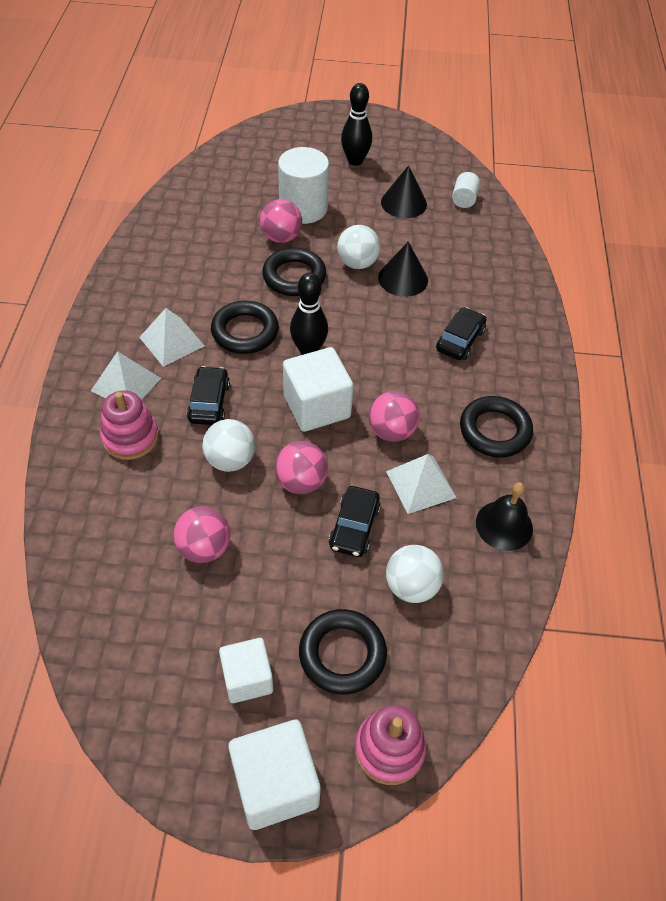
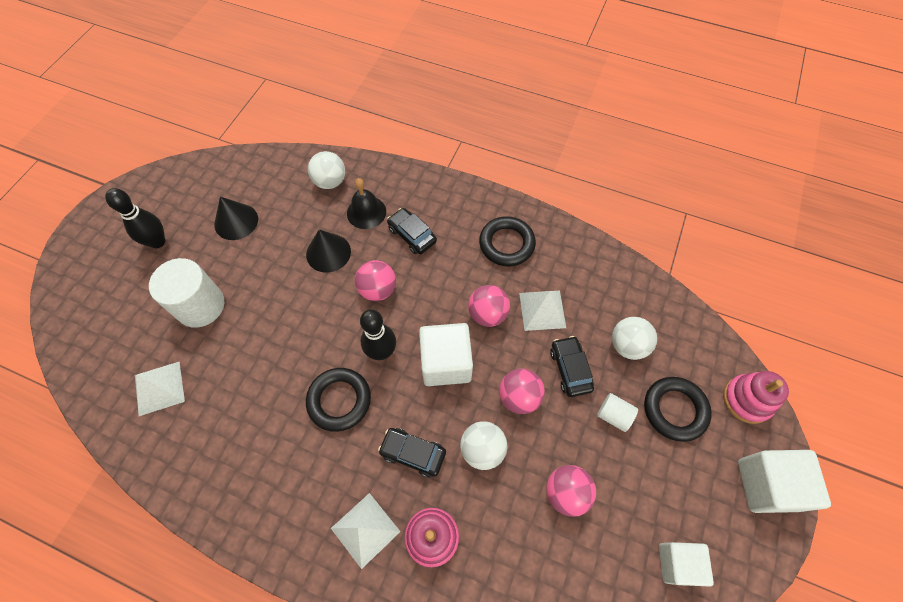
camera: 70 degrees left, 10 degrees up
(172, 341) = (326, 472): white pyramid -> white pyramid (159, 388)
(247, 678) = (686, 485): white cube -> white cube (678, 563)
(281, 237) = (231, 336): pink ball -> pink ball (378, 289)
(294, 276) = (288, 339): black ring -> none
(354, 527) = (570, 369): black car -> black car turned 135 degrees counterclockwise
(357, 263) = (294, 282): white ball -> white ball (330, 182)
(464, 199) = (255, 176): white cylinder -> white cylinder (613, 415)
(504, 525) = (589, 268): black bell -> black bell (366, 212)

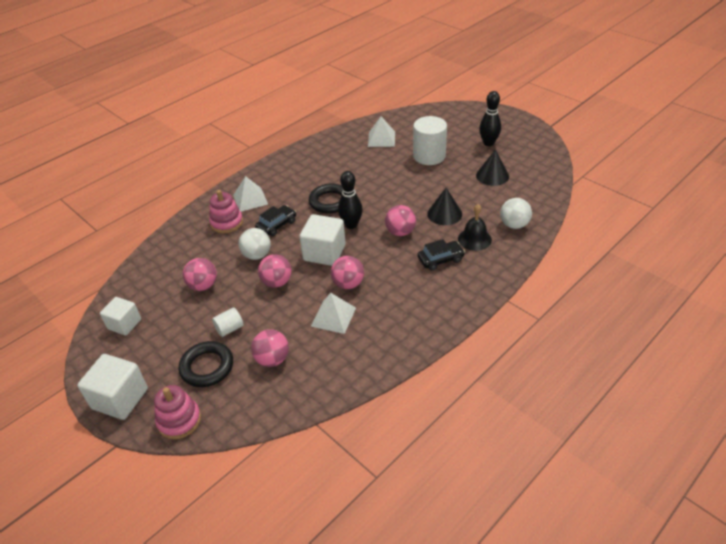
camera: 115 degrees right, 20 degrees down
(506, 244) = (405, 314): black ring -> none
(570, 369) = (277, 316): black car -> none
(627, 345) = (272, 359): white ball -> pink ball

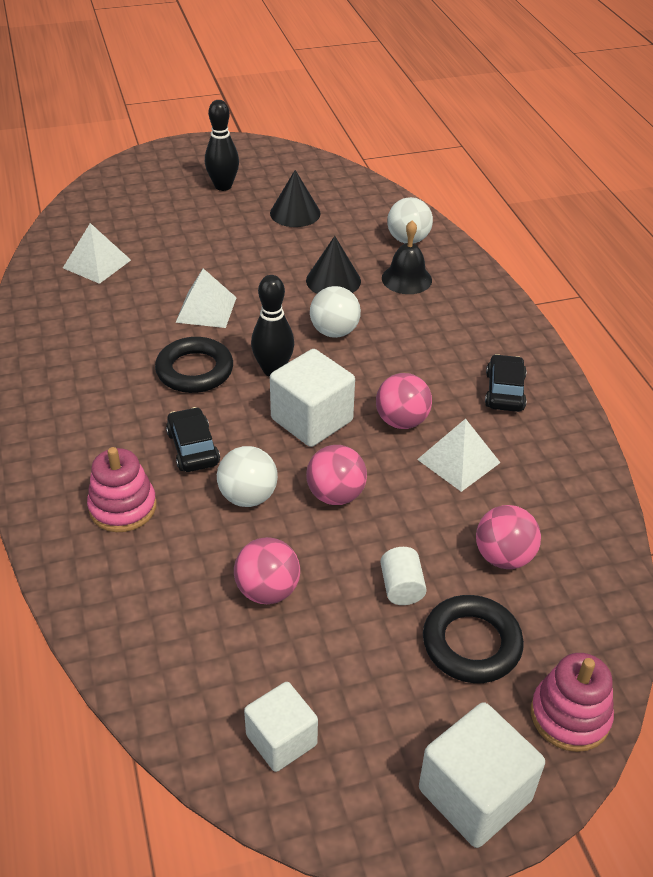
camera: 65 degrees left, 0 degrees up
(250, 199) = (88, 456): white pyramid -> white pyramid (206, 309)
(400, 232) = (334, 332): pink ball -> white ball
(429, 156) = (193, 241): white cylinder -> none
(440, 259) = (421, 321): black car -> black car (504, 391)

